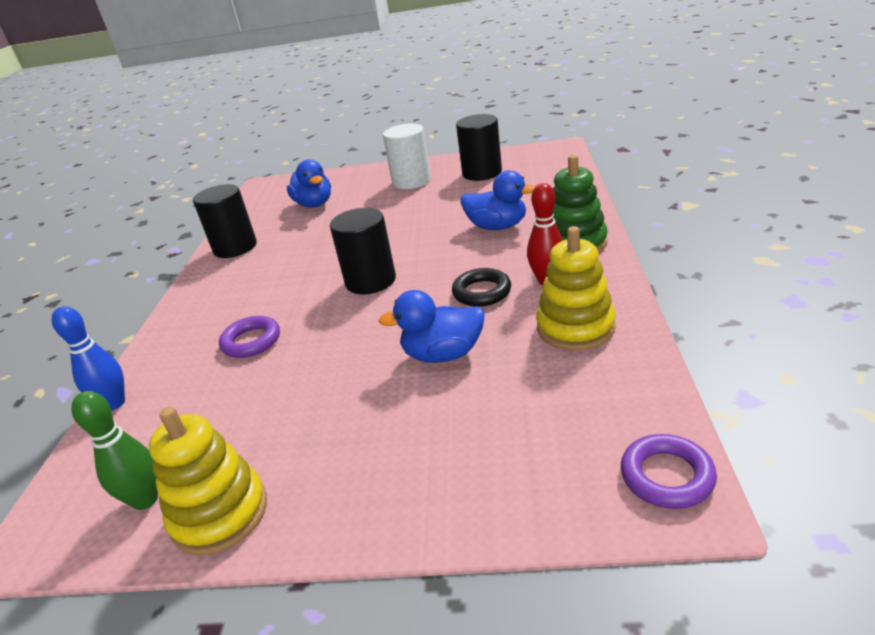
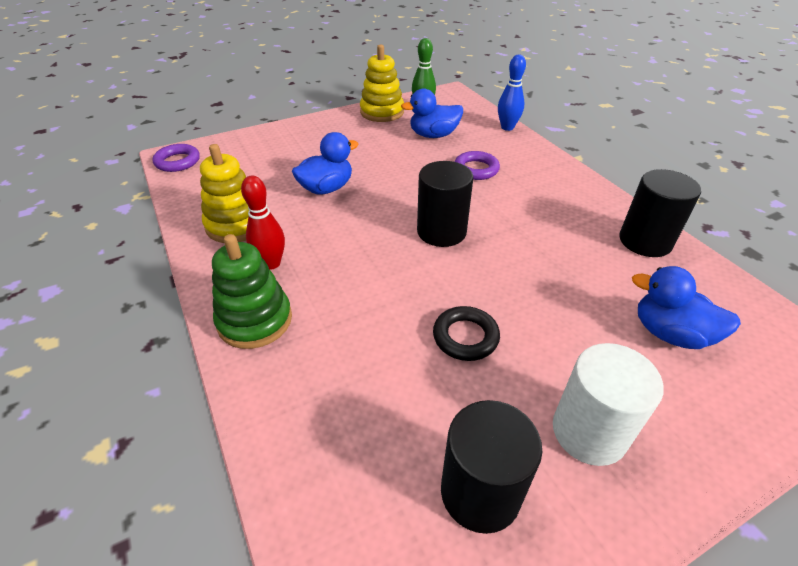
camera: 145 degrees right, 10 degrees up
(482, 292) = (327, 240): black ring -> black ring (465, 337)
(497, 226) = (361, 333): blue duck -> blue duck (433, 135)

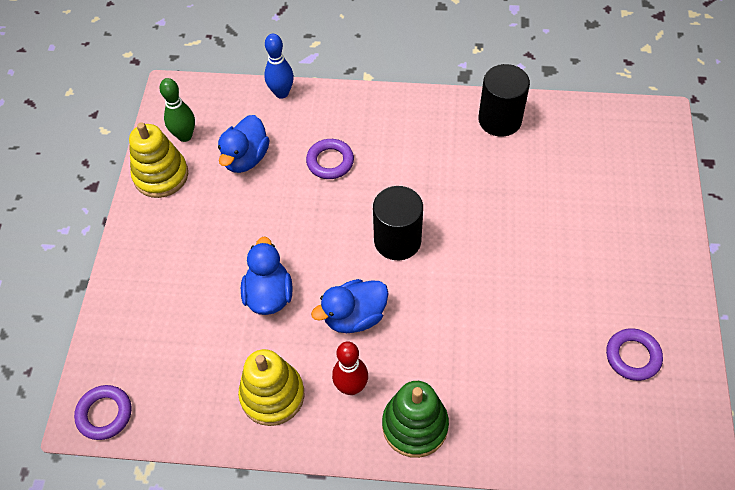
camera: 55 degrees left, 15 degrees up
(465, 337) = (518, 293): black ring -> none
(480, 492) = (632, 356): black cylinder -> purple ring
(589, 432) = (626, 275): white cylinder -> none
(670, 333) = (586, 177): blue duck -> blue duck (354, 316)

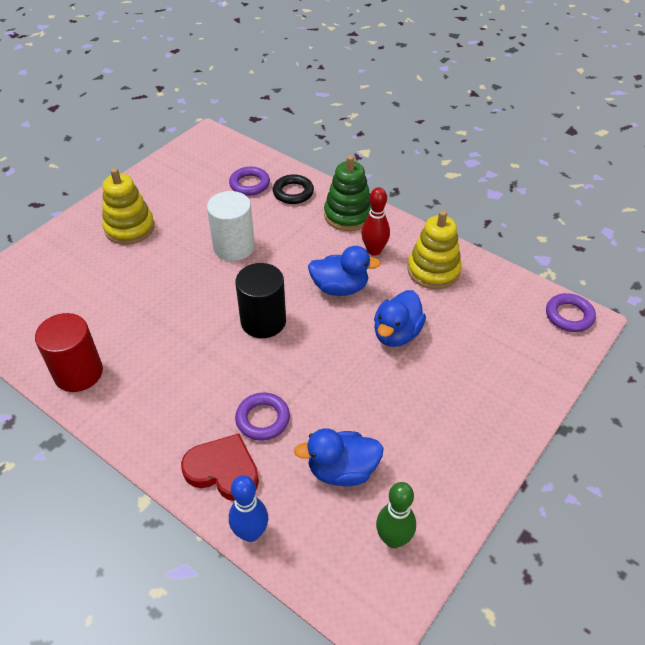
camera: 150 degrees left, 10 degrees down
(161, 175) = (443, 501): yellow stacking toy -> yellow stacking toy (129, 228)
(246, 158) = (342, 470): blue duck -> blue duck turned 150 degrees counterclockwise
(330, 116) = (223, 470): none -> red heart
(497, 305) = (234, 247): none -> white cylinder
(500, 120) = (78, 373): black cylinder -> red cylinder
(505, 425) = (293, 192): none -> black ring
(632, 356) = (183, 186): purple ring -> purple ring (249, 184)

